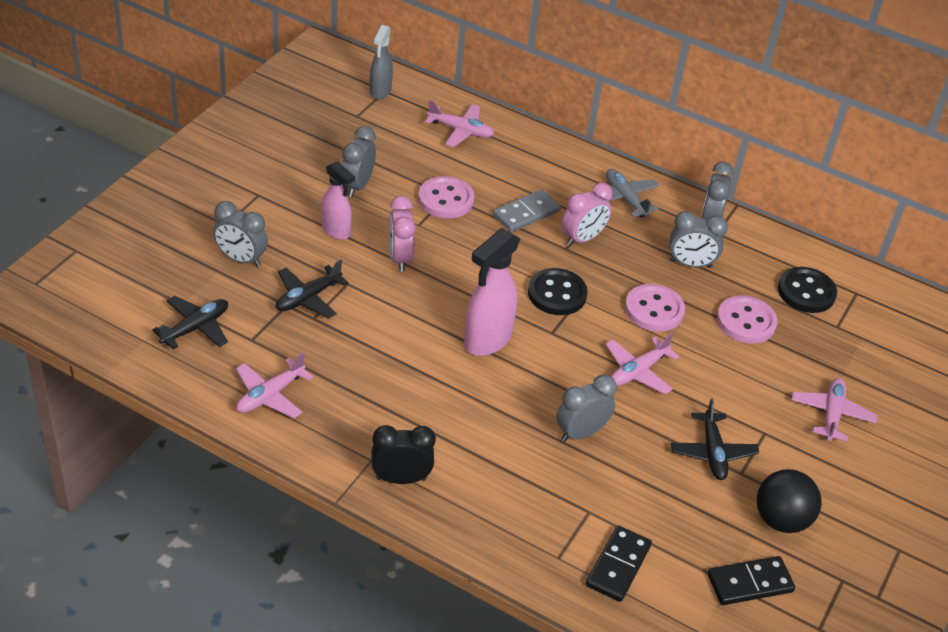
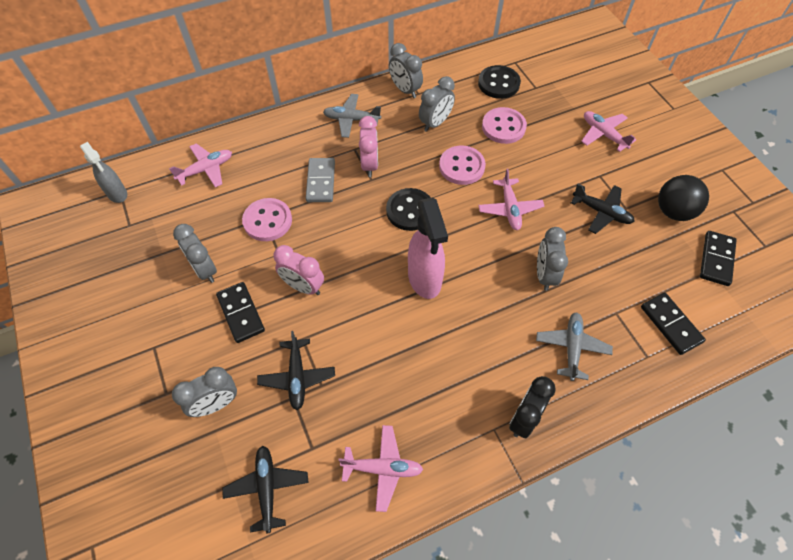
camera: 50 degrees left, 15 degrees up
(270, 395) = (382, 468): pink plane -> pink plane turned 75 degrees counterclockwise
(336, 231) = (241, 313): pink spray bottle -> black domino
(512, 488) = (572, 348): none -> grey plane

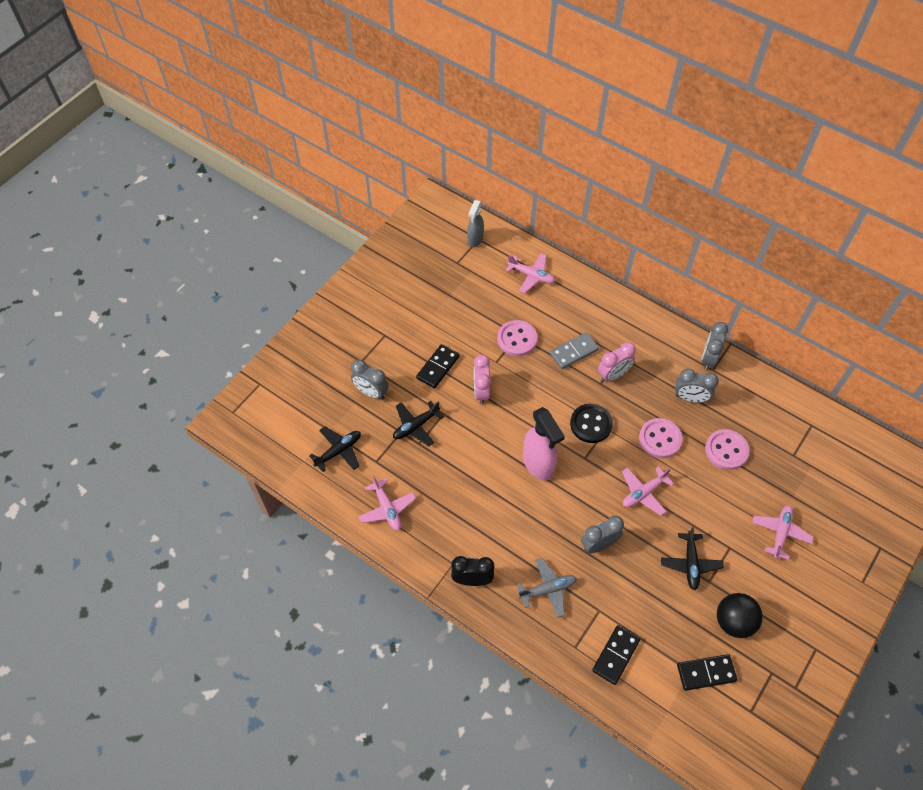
camera: 60 degrees right, 0 degrees up
(204, 269) = (454, 327): grey clock -> none
(351, 119) = (647, 338): grey plane -> none
(424, 279) = (538, 464): pink spray bottle -> pink spray bottle turned 75 degrees counterclockwise
(498, 83) = (774, 424): black button -> none

